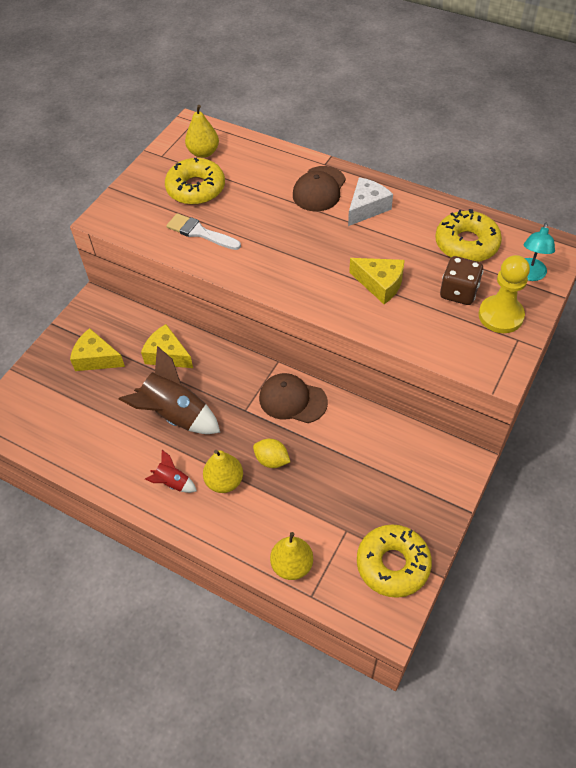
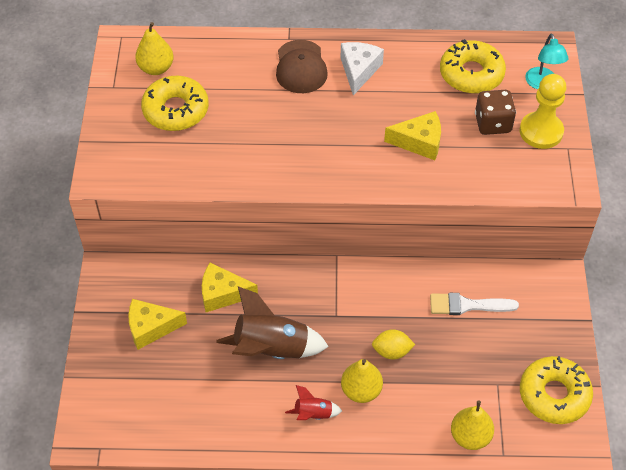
camera: 30 degrees left, 0 degrees up
(200, 232) = (213, 155): white brush -> white brush (467, 305)
(292, 400) = (374, 287): brown cap -> none

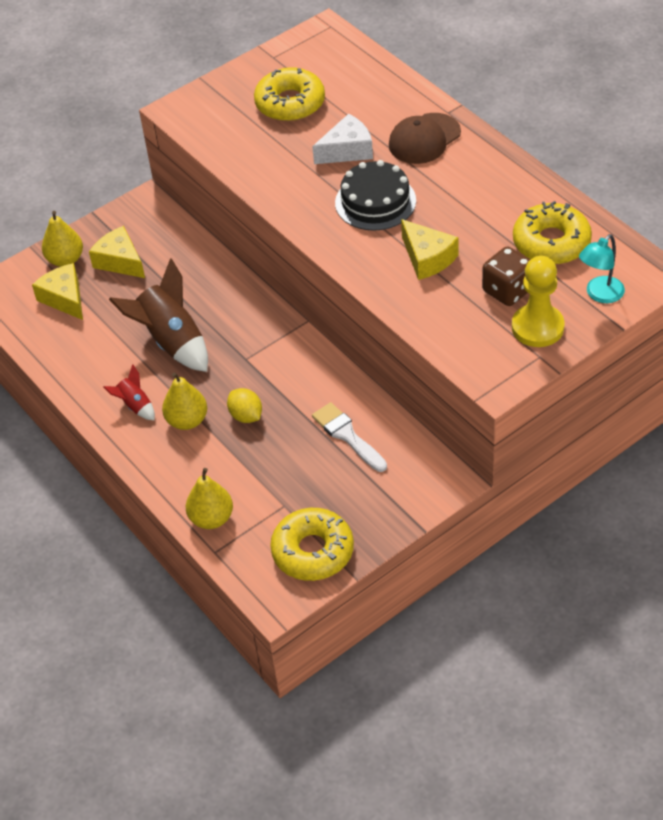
camera: 55 degrees right, 5 degrees down
(156, 68) = (320, 65): yellow pear -> yellow pear (65, 260)
(223, 294) = (194, 279): yellow cheese -> yellow cheese (64, 298)
(333, 132) = (375, 202): none -> black cake
(359, 70) = (464, 174): white cheese -> white cheese (347, 150)

